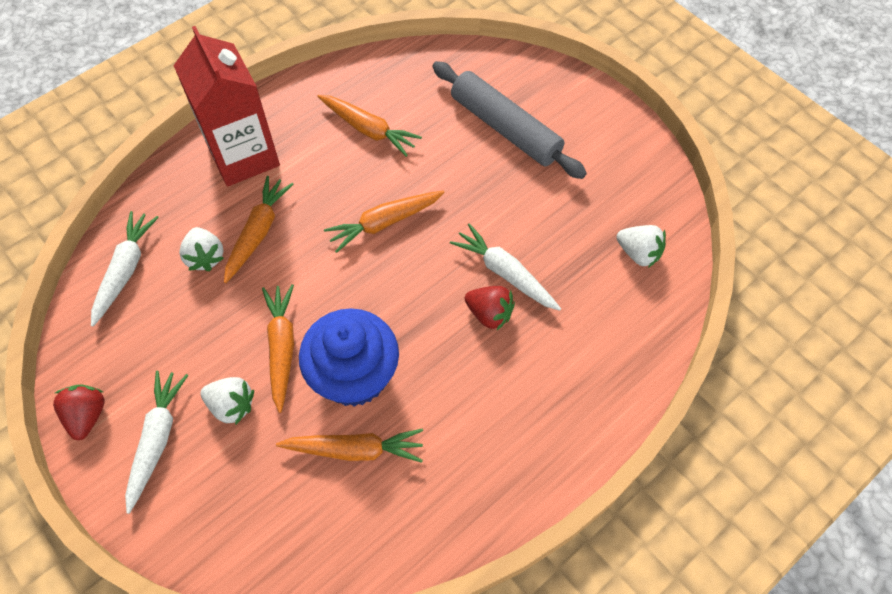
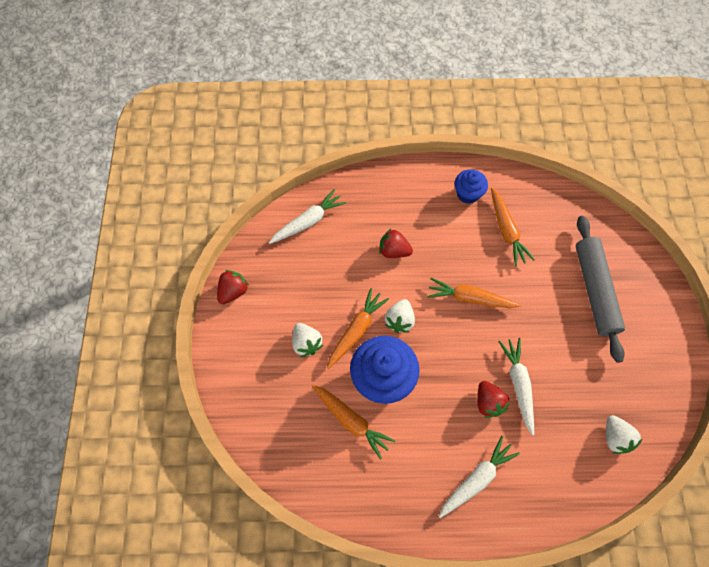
camera: 40 degrees right, 5 degrees up
(157, 440) = (257, 332): white carrot -> white carrot (476, 479)
(205, 257) = (354, 245): white strawberry -> white strawberry (399, 320)
(243, 156) = (420, 196): red carton -> none
(258, 232) = (394, 251): orange carrot -> red strawberry
(296, 119) = (468, 194): none -> blue cupcake

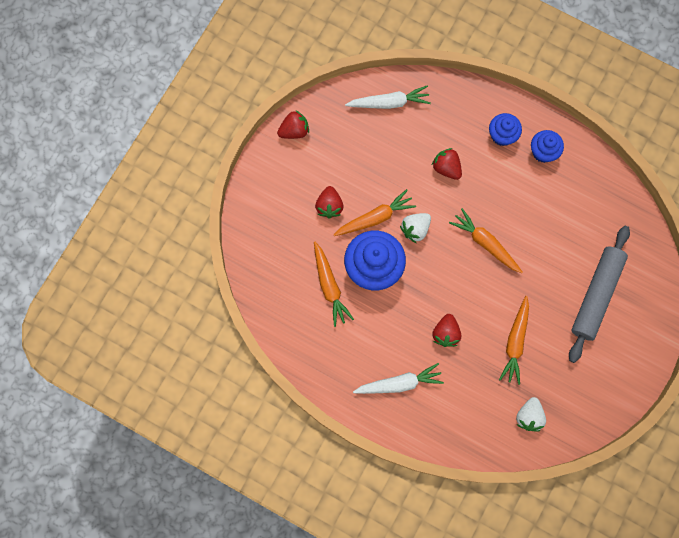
camera: 30 degrees right, 10 degrees up
(306, 343) = (329, 206): white strawberry -> red strawberry
(424, 198) = (502, 135): none -> blue cupcake
(506, 230) = (555, 203): orange carrot -> orange carrot (515, 342)
(518, 384) = (479, 333): white carrot -> none

